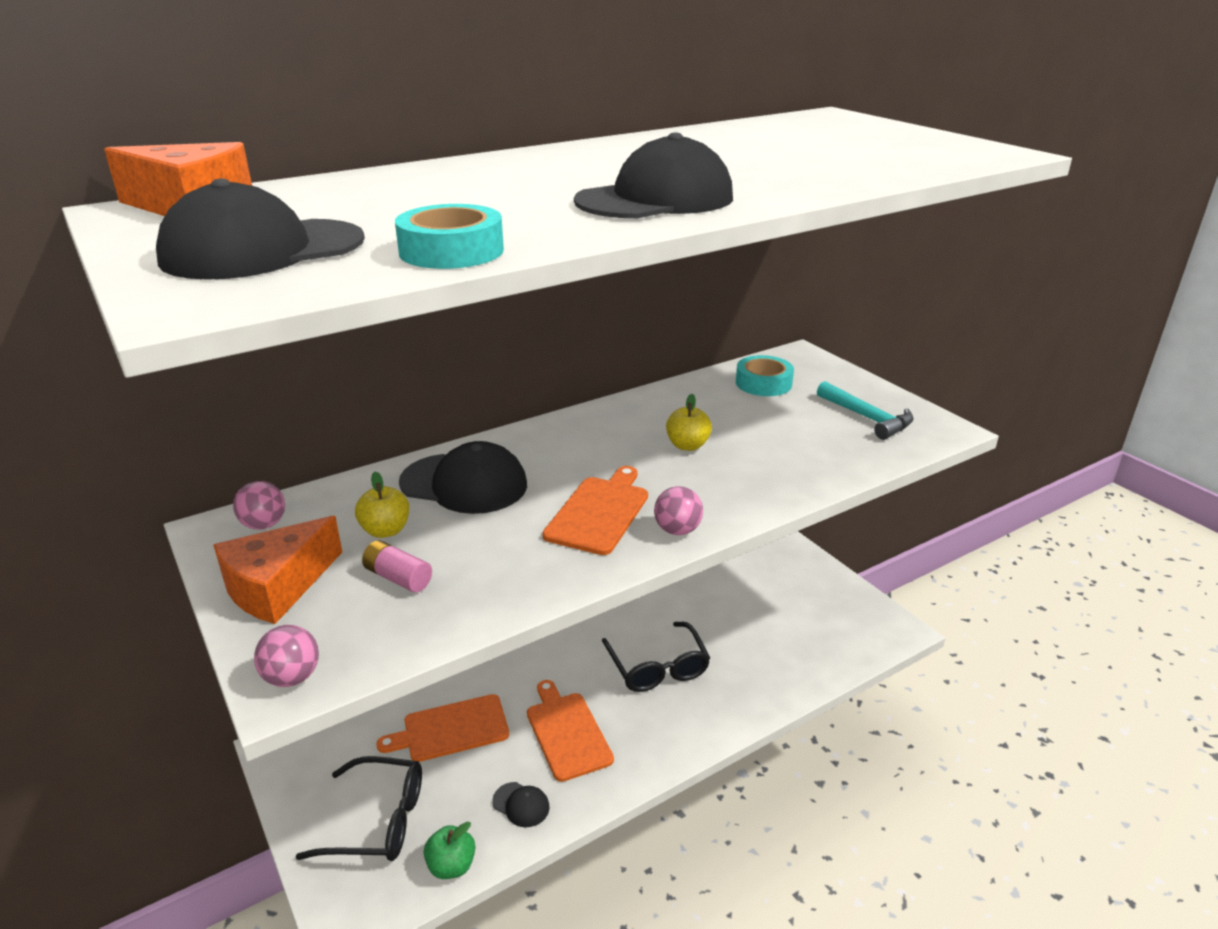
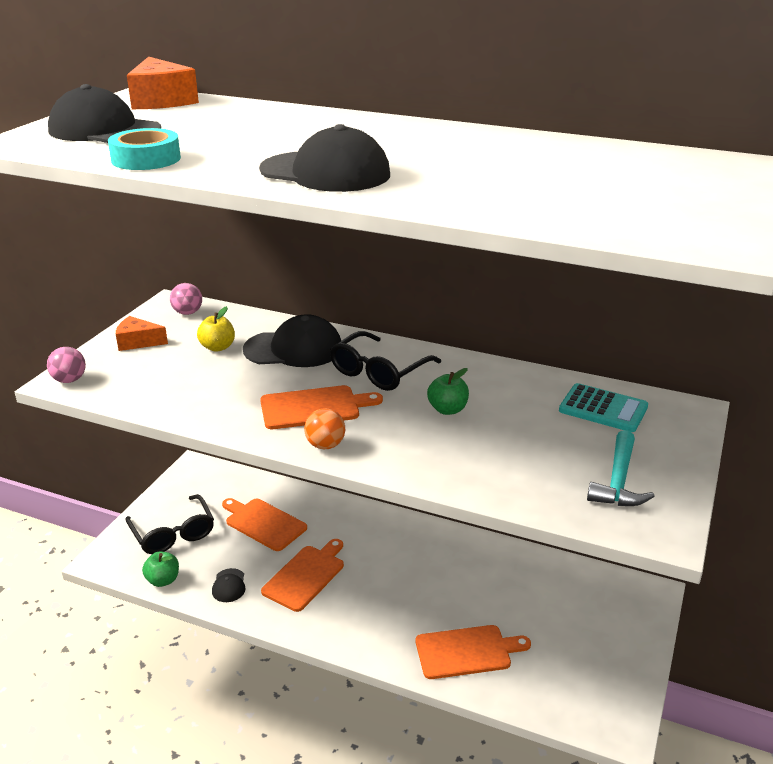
camera: 55 degrees right, 0 degrees up
(278, 586) = (138, 342): orange cheese -> orange cheese, size x0.64
(398, 578) = (176, 371): pink battery -> none
(464, 484) = (293, 349): black cap -> black cap turned 75 degrees counterclockwise
(657, 667) = (411, 591): black glasses -> black glasses (379, 371)
(677, 530) = (325, 445): pink ball -> orange ball
(687, 445) = (447, 409): yellow apple -> green apple
(760, 670) = (467, 652): none -> orange cutting board
(763, 383) = (603, 409): turquoise tape -> turquoise calculator

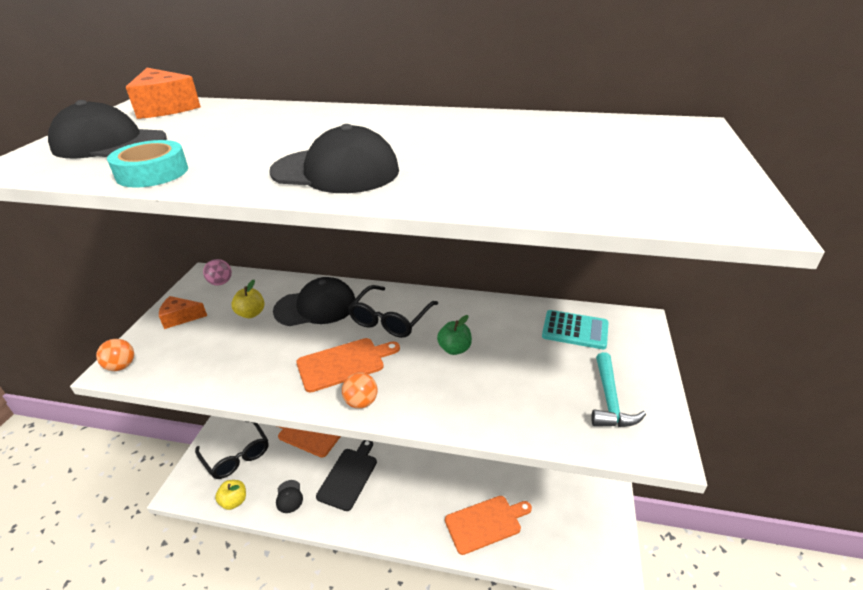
camera: 10 degrees left, 5 degrees up
(69, 380) = (121, 366): pink ball -> orange ball
(163, 580) = (234, 501): green apple -> yellow apple
(305, 576) = (349, 476): orange cutting board -> black cutting board

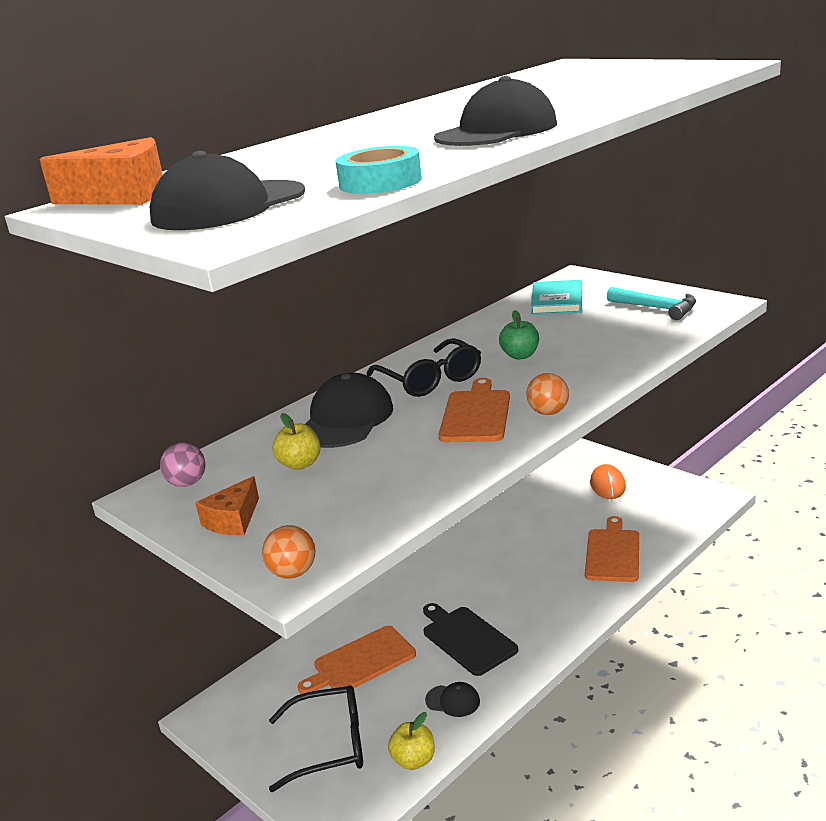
camera: 55 degrees left, 10 degrees down
(573, 482) = (607, 485): none -> orange mouse
(575, 330) = (557, 301): turquoise calculator -> turquoise book

